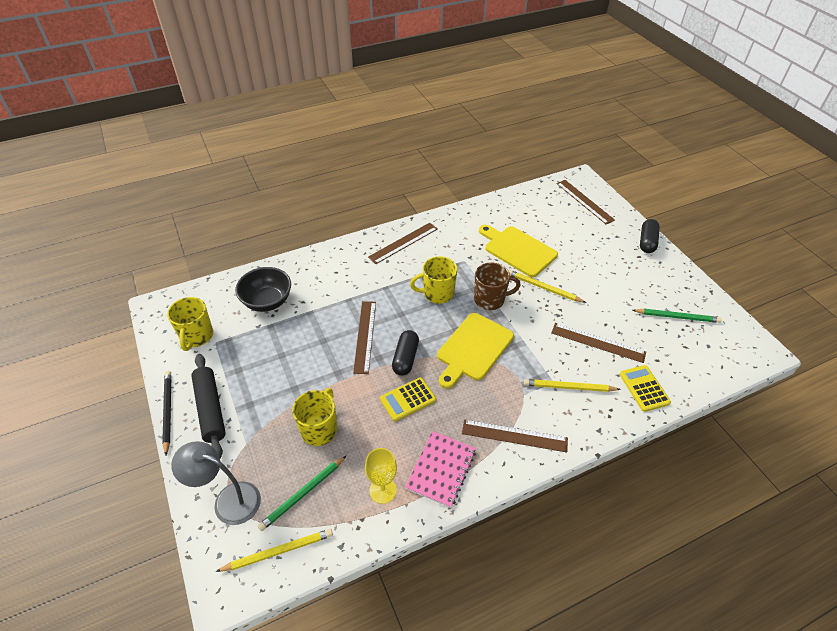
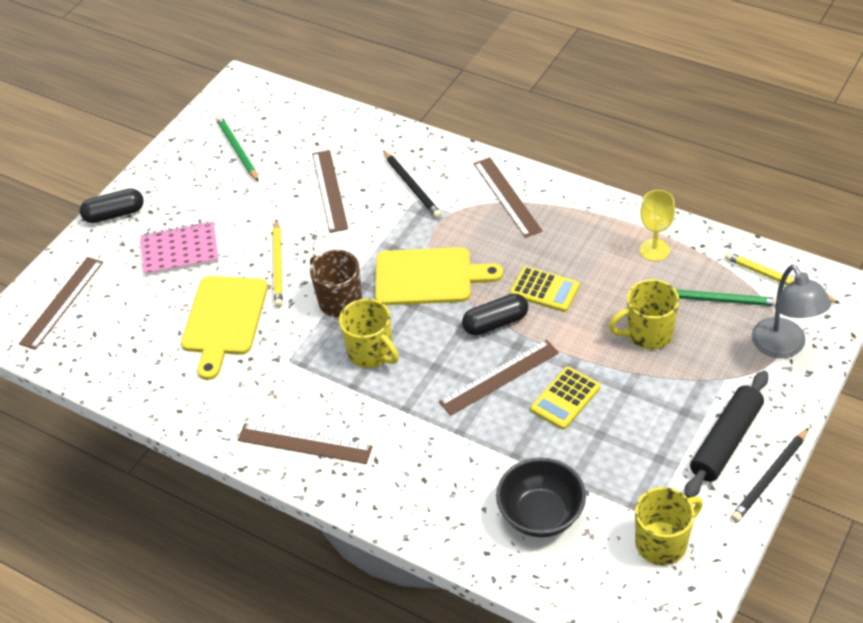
camera: 120 degrees left, 0 degrees up
(441, 470) = (593, 225): pink notebook -> pink notebook (180, 250)
(569, 387) = (412, 186): yellow pencil -> black pencil
(644, 388) = (364, 139): yellow calculator -> yellow calculator (565, 398)

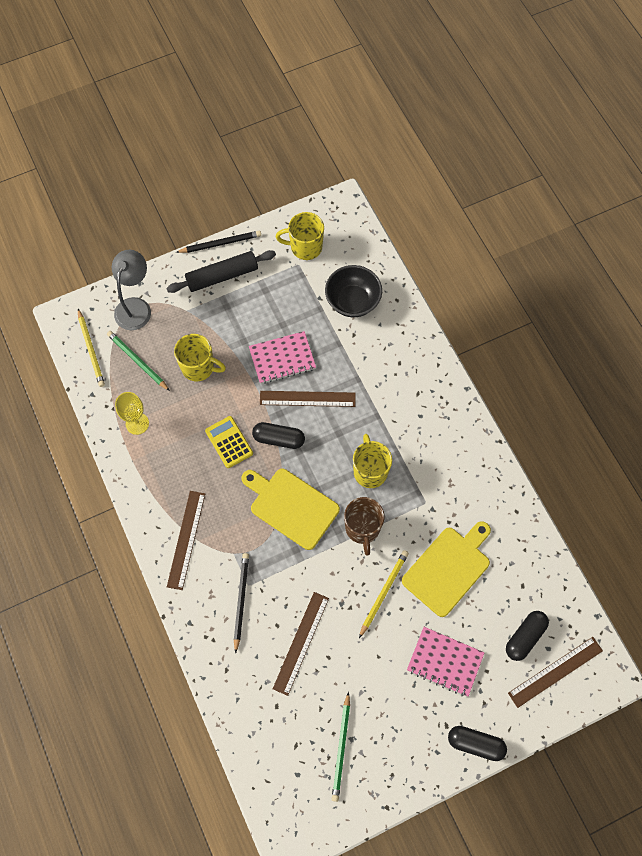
camera: 150 degrees left, 20 degrees up
(108, 311) = (525, 637): none -> black capsule
(304, 444) = (452, 432): brown ruler -> none
(565, 398) = (282, 358): yellow calculator -> pink notebook

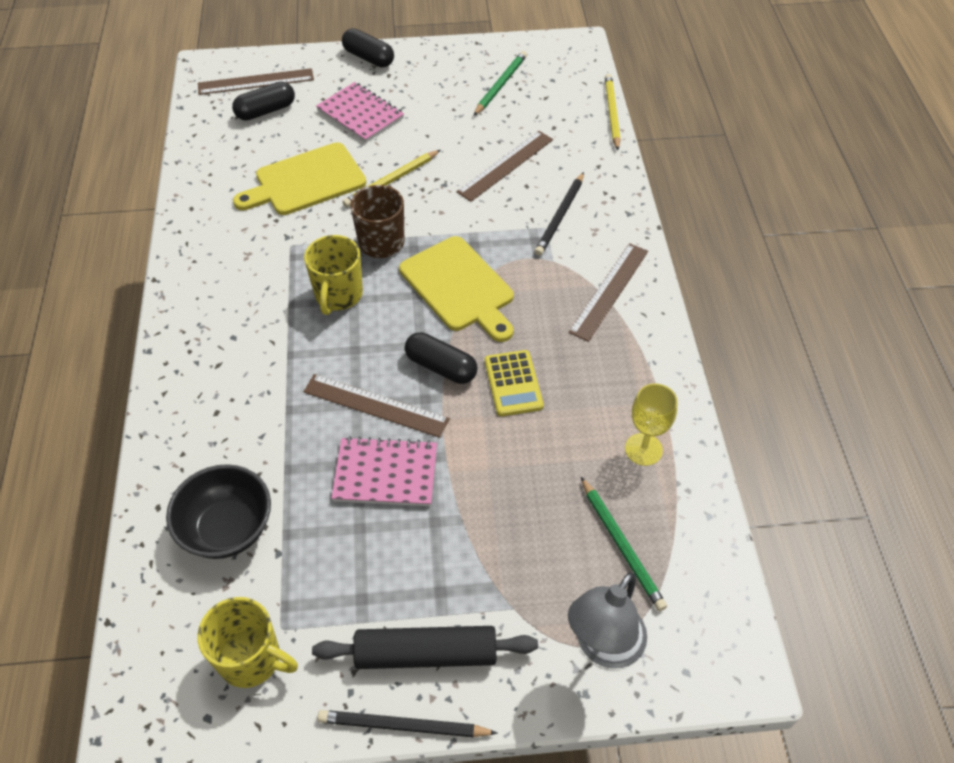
camera: 160 degrees left, 15 degrees down
(91, 349) = (699, 592): yellow pencil -> yellow pencil (611, 113)
(199, 367) = (522, 502): yellow mug -> none

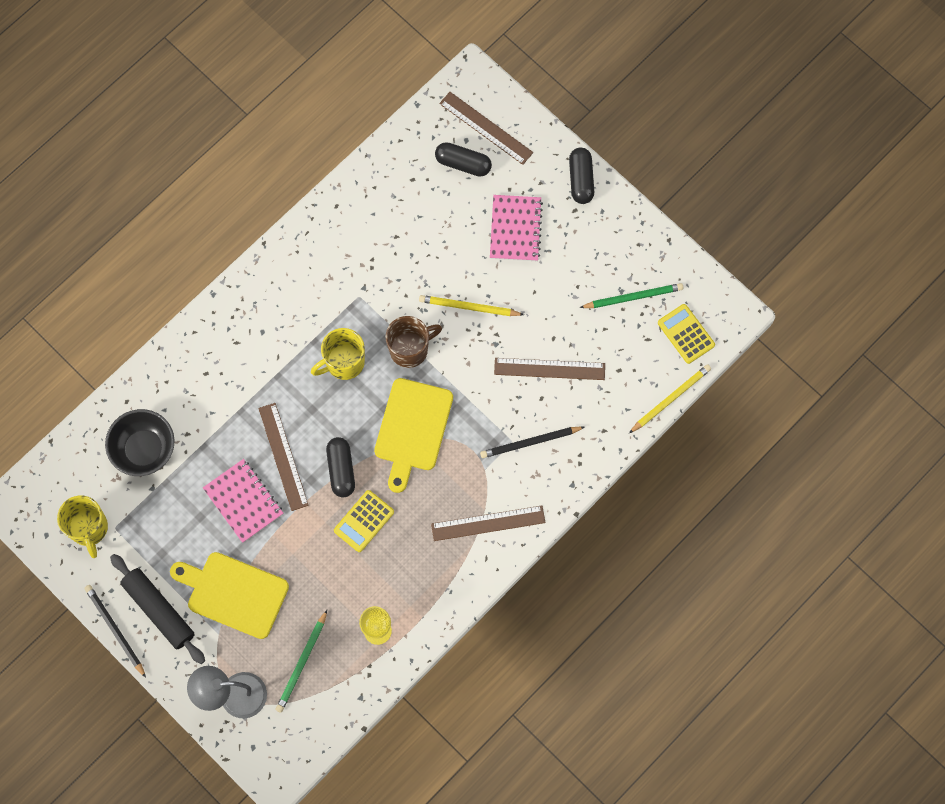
camera: 50 degrees right, 20 degrees up
(306, 181) = (421, 253): yellow cutting board -> yellow cutting board (233, 593)
(565, 75) = (686, 334): none -> yellow calculator

